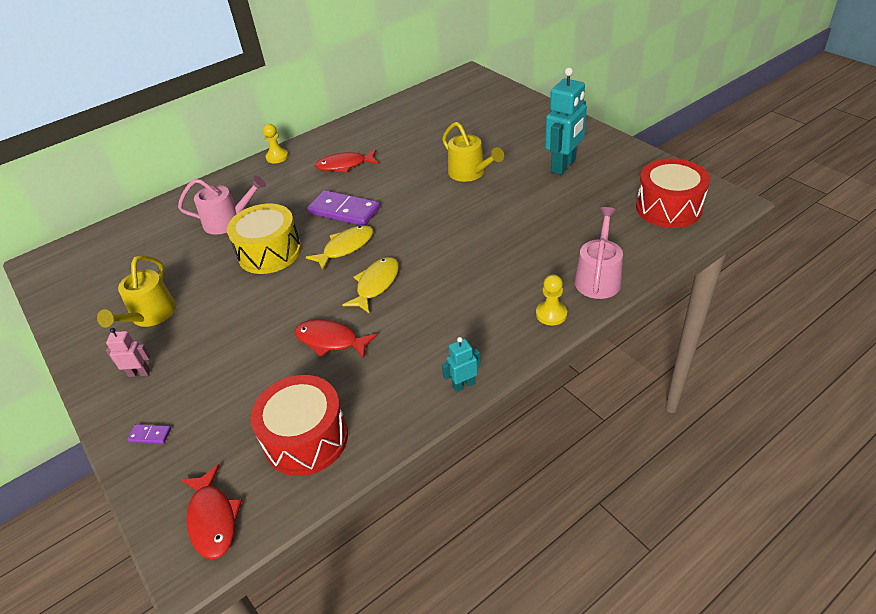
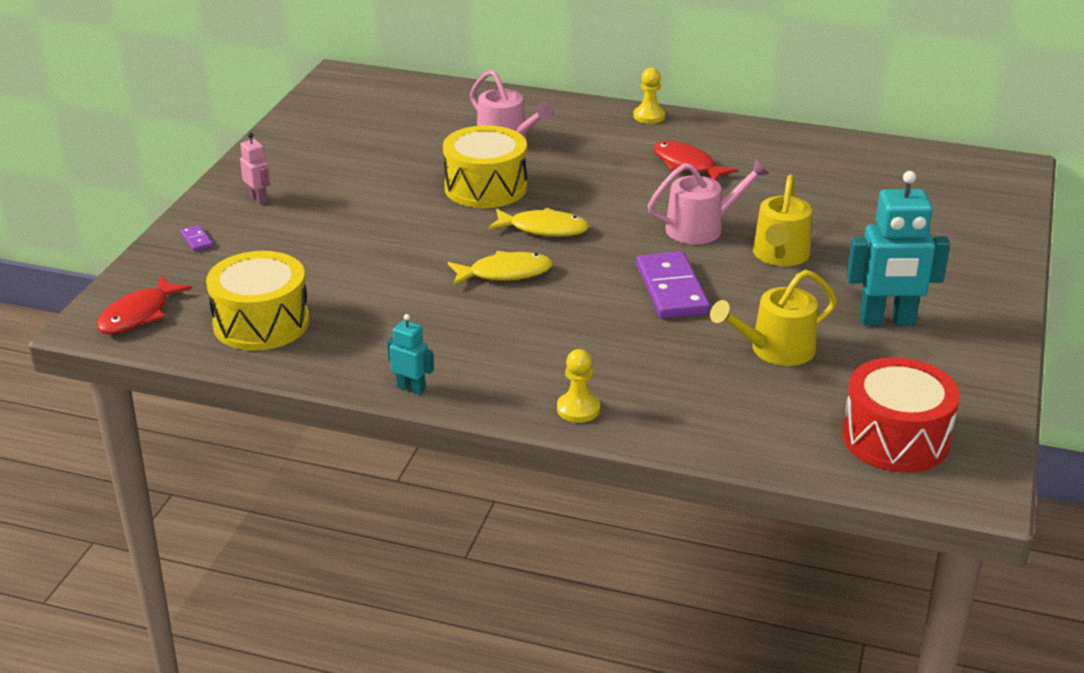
camera: 50 degrees right, 10 degrees down
(150, 315) = (332, 167): yellow watering can -> yellow watering can (775, 350)
(306, 438) = (261, 323): red drum -> yellow drum
(330, 341) = (396, 281): red fish -> none
(344, 211) = (604, 201): purple domino -> purple domino (672, 289)
(598, 278) = (680, 423): pink watering can -> pink watering can (701, 228)

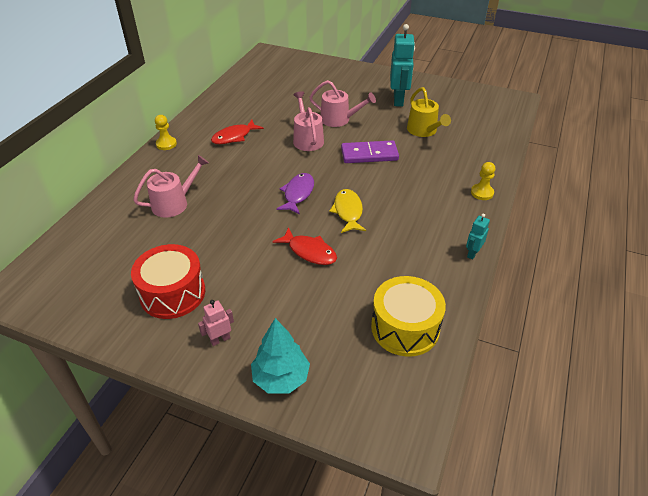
camera: 85 degrees left, 10 degrees up
(138, 315) = (394, 408): red fish -> red fish (309, 251)
(196, 240) = (281, 378): purple domino -> turquoise tree
(485, 187) = (238, 215): yellow drum -> none
(544, 229) = (298, 194): yellow fish -> purple fish
(780, 255) = (338, 119): yellow watering can -> pink watering can
(895, 438) = (487, 111): red drum -> red drum (173, 293)

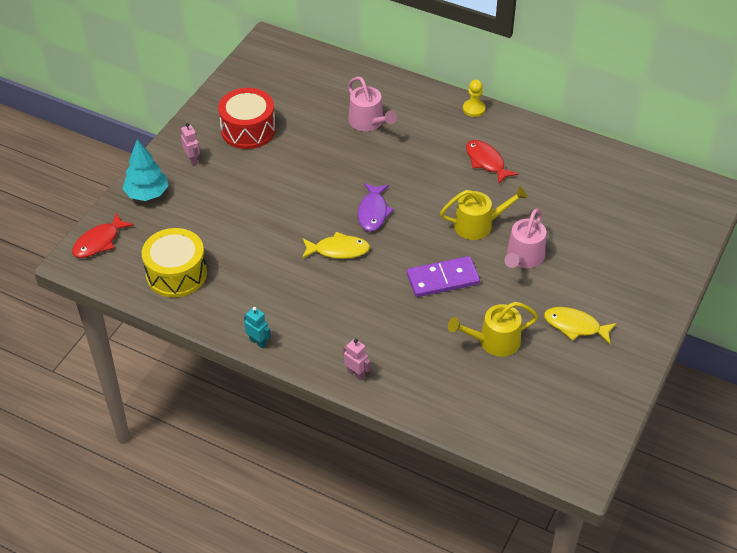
camera: 95 degrees right, 5 degrees up
(298, 194) = (373, 212): purple fish -> purple fish turned 75 degrees clockwise
(307, 139) = (478, 225): pink watering can -> yellow watering can
(309, 251) = (283, 217): red fish -> red fish (99, 242)
(369, 154) = (443, 279): purple domino -> purple domino turned 75 degrees clockwise
(398, 100) = (575, 326): turquoise robot -> yellow fish
(482, 193) = (356, 374): yellow pawn -> pink robot

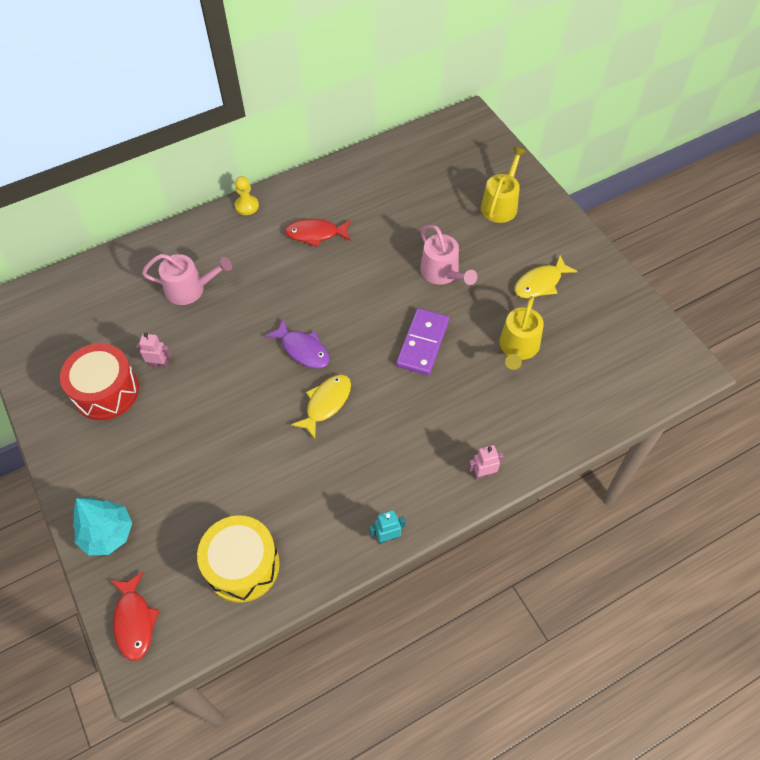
camera: 55 degrees left, 10 degrees up
(192, 159) = (99, 463): pink robot -> pink robot (159, 364)
(478, 225) = (382, 282): yellow watering can -> yellow watering can (501, 205)

